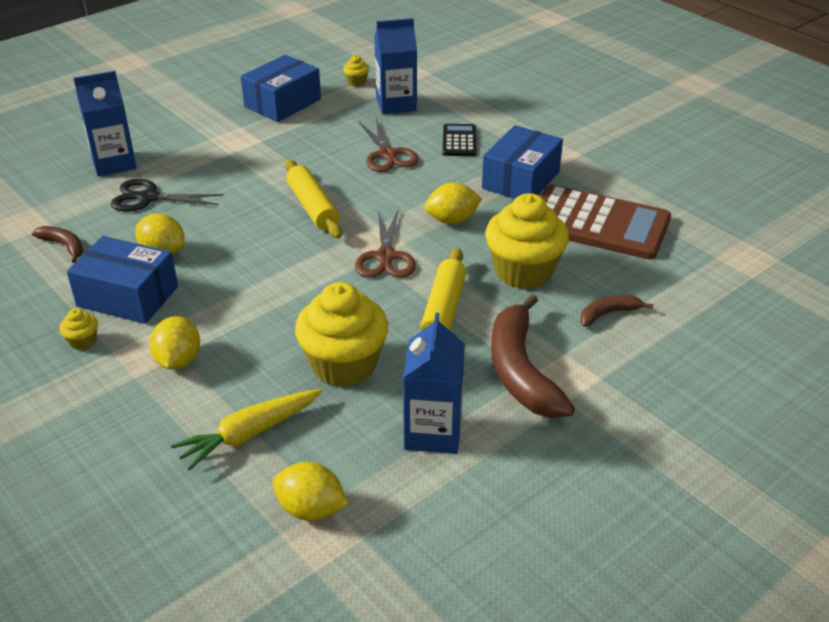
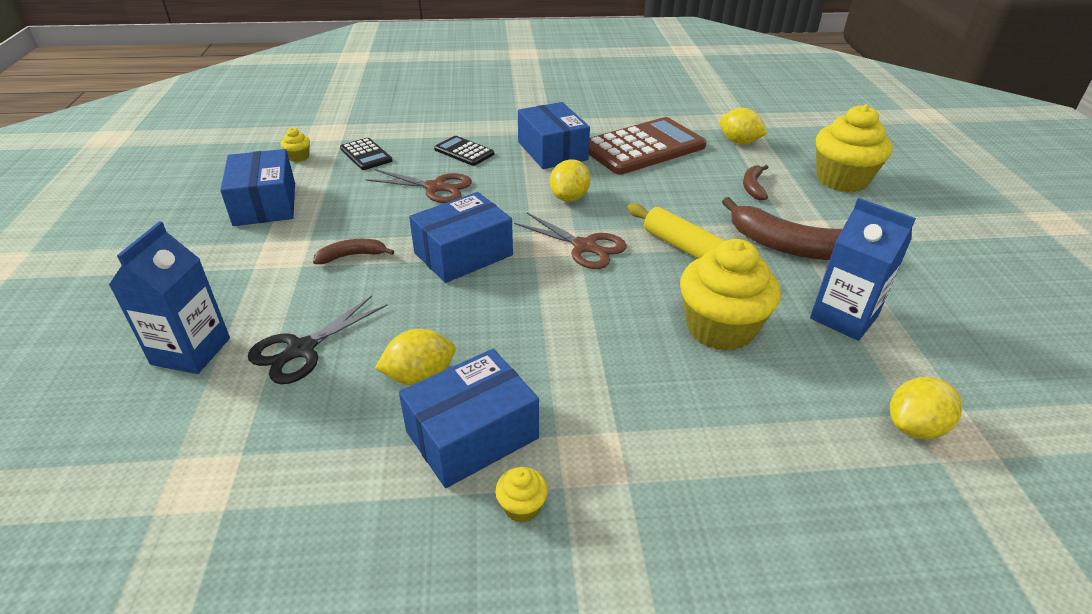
camera: 55 degrees left, 0 degrees up
(64, 246) = (305, 456): brown banana -> brown banana (352, 256)
(178, 361) = (627, 436): yellow lemon -> yellow lemon (739, 142)
(249, 434) = (783, 427): yellow carrot -> none
(313, 207) = (463, 254): yellow rolling pin -> blue box
(396, 104) = (366, 155): blue carton -> black calculator
(523, 271) = (671, 197): yellow cupcake -> yellow cupcake (841, 180)

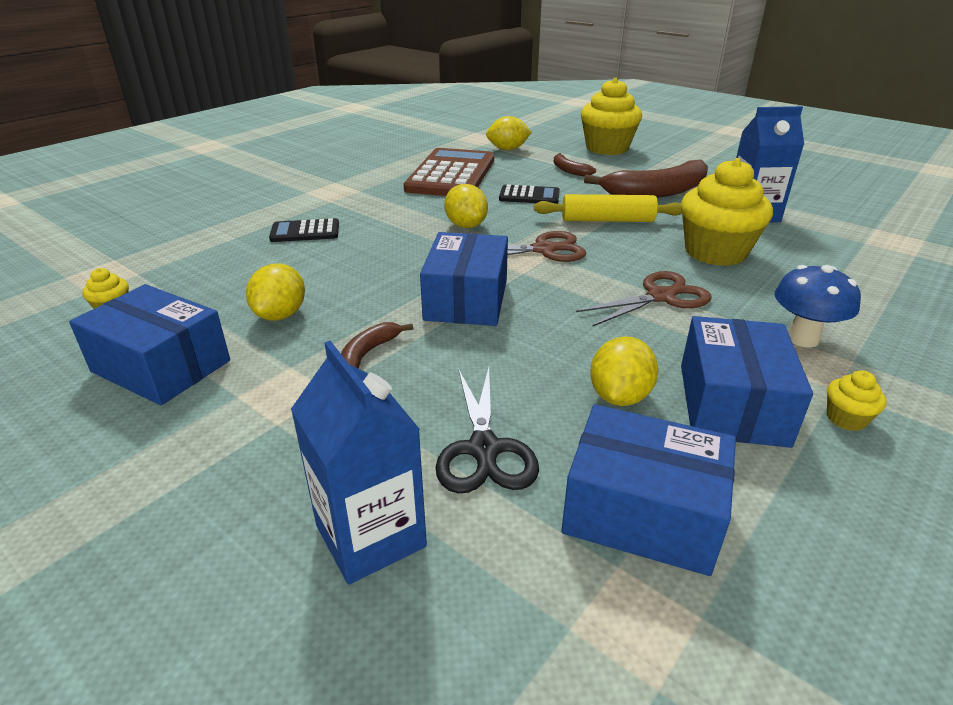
camera: 45 degrees left, 5 degrees down
(366, 155) = (200, 274): black calculator -> black calculator (529, 196)
(435, 187) = (335, 267): brown scissors -> brown scissors (660, 297)
(552, 151) = (385, 202): blue box -> blue box (642, 512)
(626, 438) = (802, 338): none -> blue mushroom
(914, 427) = (879, 247): yellow lemon -> yellow lemon (280, 315)

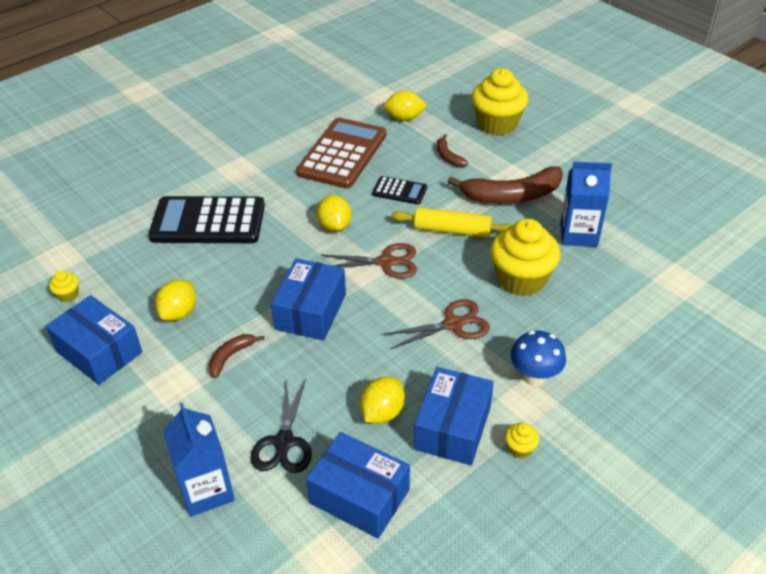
camera: 10 degrees right, 10 degrees up
(305, 232) = (208, 221): black calculator -> black calculator, size x2.07

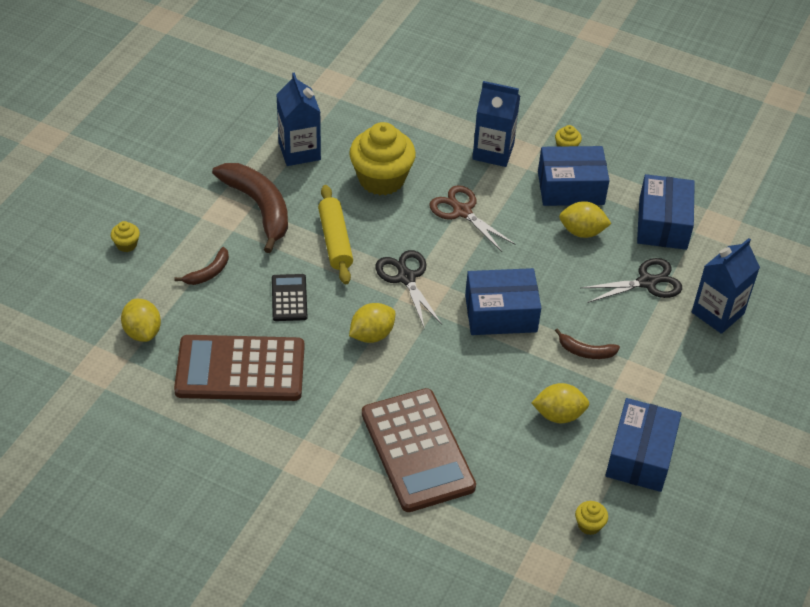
camera: 115 degrees left, 5 degrees up
(208, 221) = (417, 450): black calculator -> brown calculator
(386, 262) = (406, 278): brown scissors -> black scissors
(497, 124) = (126, 244): yellow cupcake -> yellow cupcake, size x0.42
(534, 377) = (493, 152): blue mushroom -> blue carton

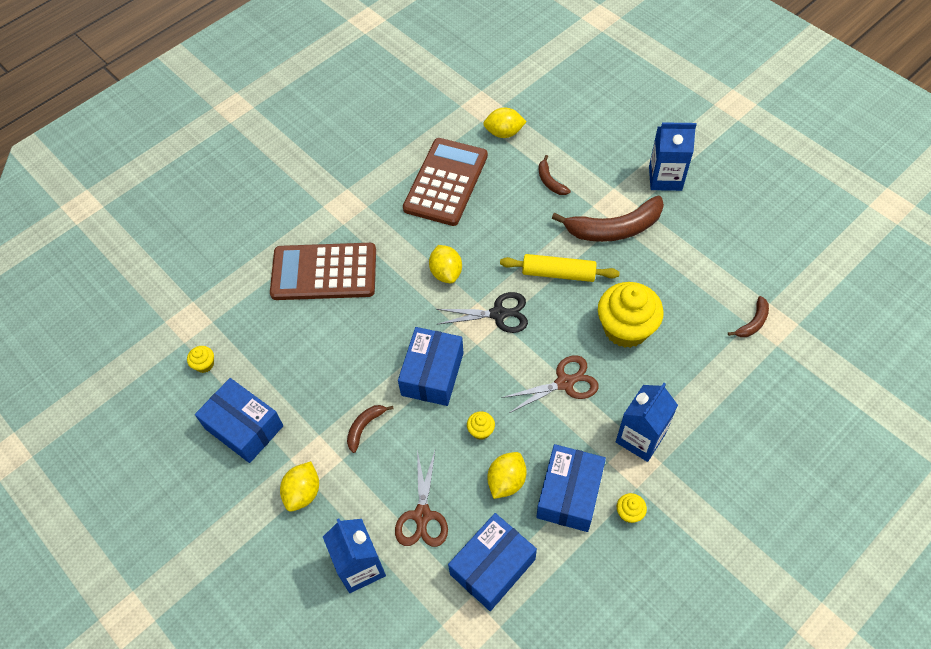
camera: 115 degrees right, 10 degrees up
(126, 244) = (597, 137): yellow cupcake -> yellow cupcake (481, 431)
(289, 298) = (505, 227): black calculator -> none
(299, 151) = (679, 273): blue carton -> blue carton (665, 178)
(337, 95) = (753, 322): none -> brown banana
(558, 415) = (311, 381): yellow lemon -> yellow lemon (303, 492)
(647, 282) = (422, 515): black scissors -> brown scissors
(662, 224) = (492, 567): blue box -> blue box turned 75 degrees counterclockwise

